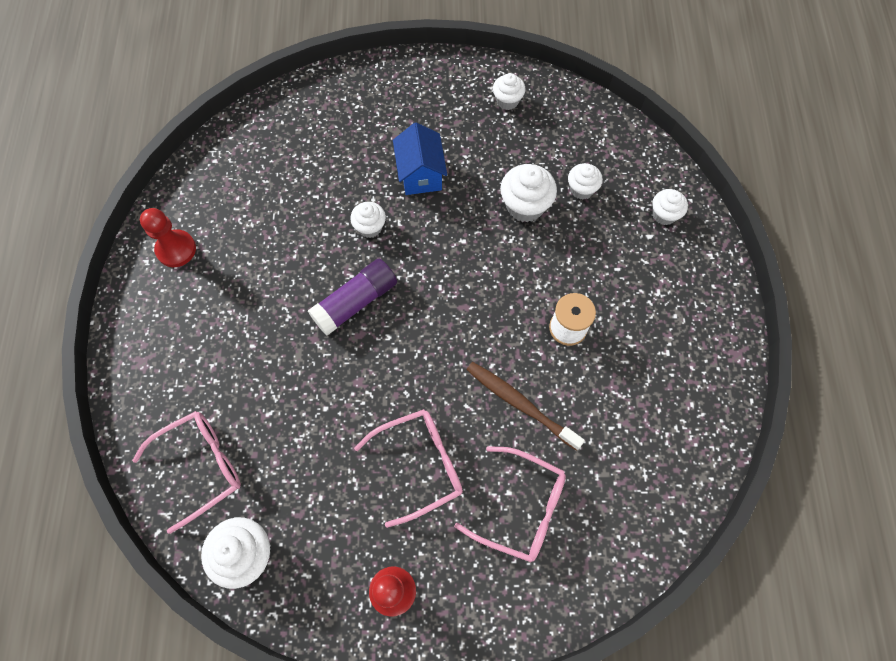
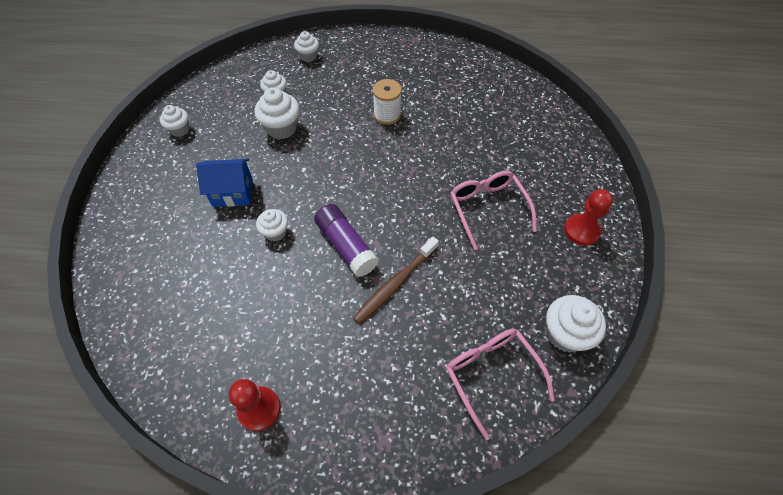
camera: 85 degrees left, 10 degrees down
(520, 404) = (442, 146): brown toothbrush -> brown toothbrush (395, 283)
(521, 508) = (517, 152): pink glasses -> none

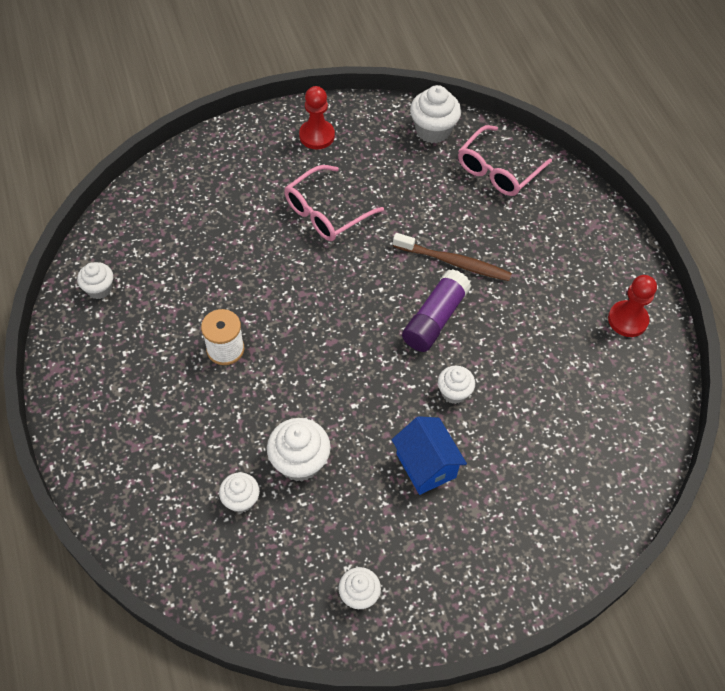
camera: 115 degrees left, 0 degrees up
(308, 56) = (141, 495): white cupcake -> white cupcake (99, 289)

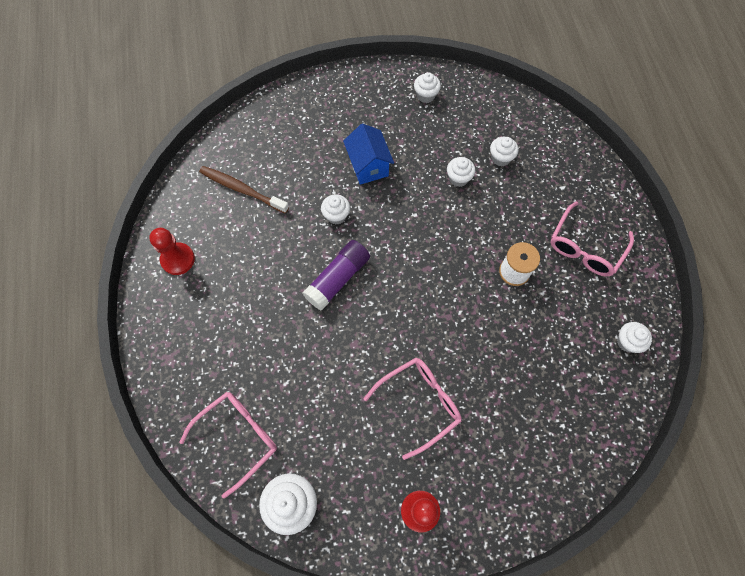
camera: 170 degrees left, 10 degrees up
(134, 387) = (585, 248): none -> pink glasses
(299, 462) = (458, 178): white cupcake -> white cupcake, size x0.63
(453, 262) = (309, 332): brown toothbrush -> brown toothbrush (242, 190)

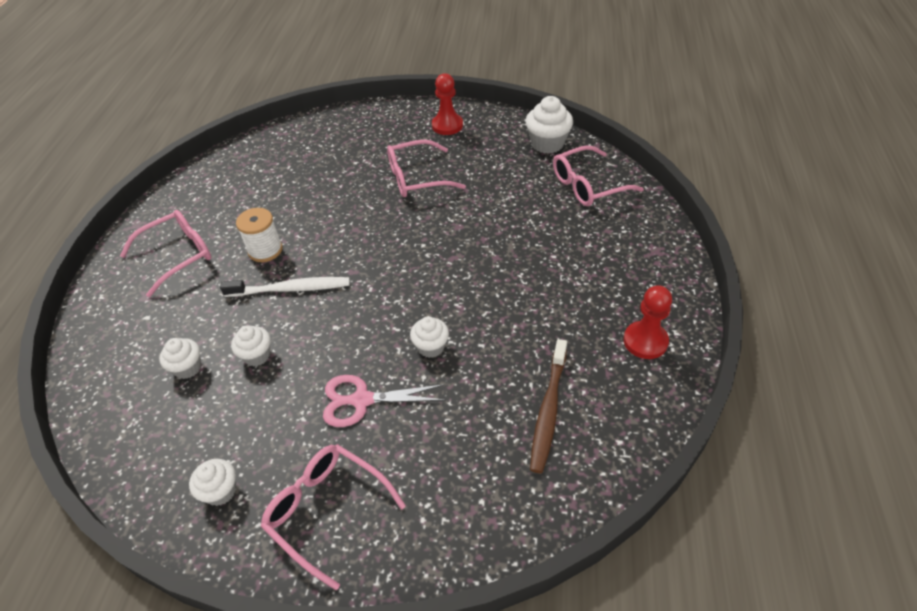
camera: 160 degrees left, 20 degrees down
(242, 190) = (548, 410): brown toothbrush -> brown toothbrush turned 60 degrees clockwise
(338, 279) = (454, 282): purple glue stick -> none
(359, 101) = (326, 511): none -> pink glasses
(368, 166) = (362, 400): blue house -> pink scissors
(468, 238) = (290, 289): none -> white toothbrush
(627, 342) = (209, 182): white cupcake -> none

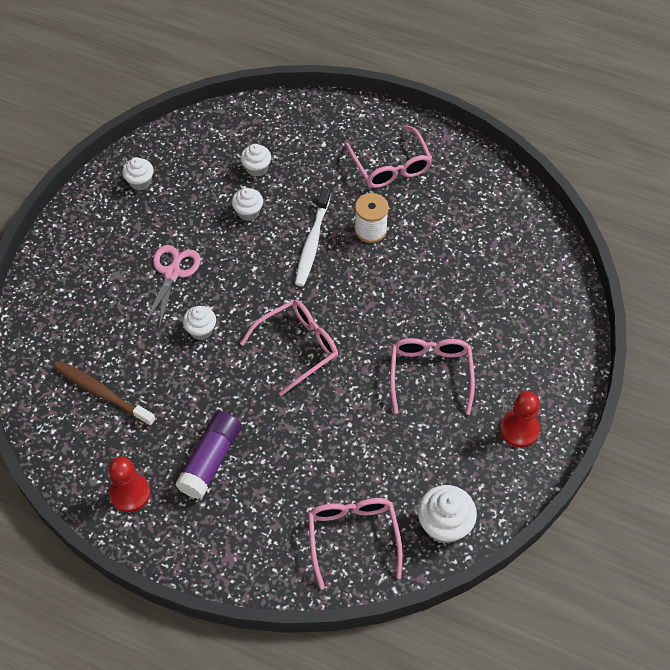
camera: 105 degrees right, 10 degrees up
(326, 511) = (95, 237): pink glasses -> pink glasses (298, 347)
(574, 291) = (210, 460): none -> purple glue stick

